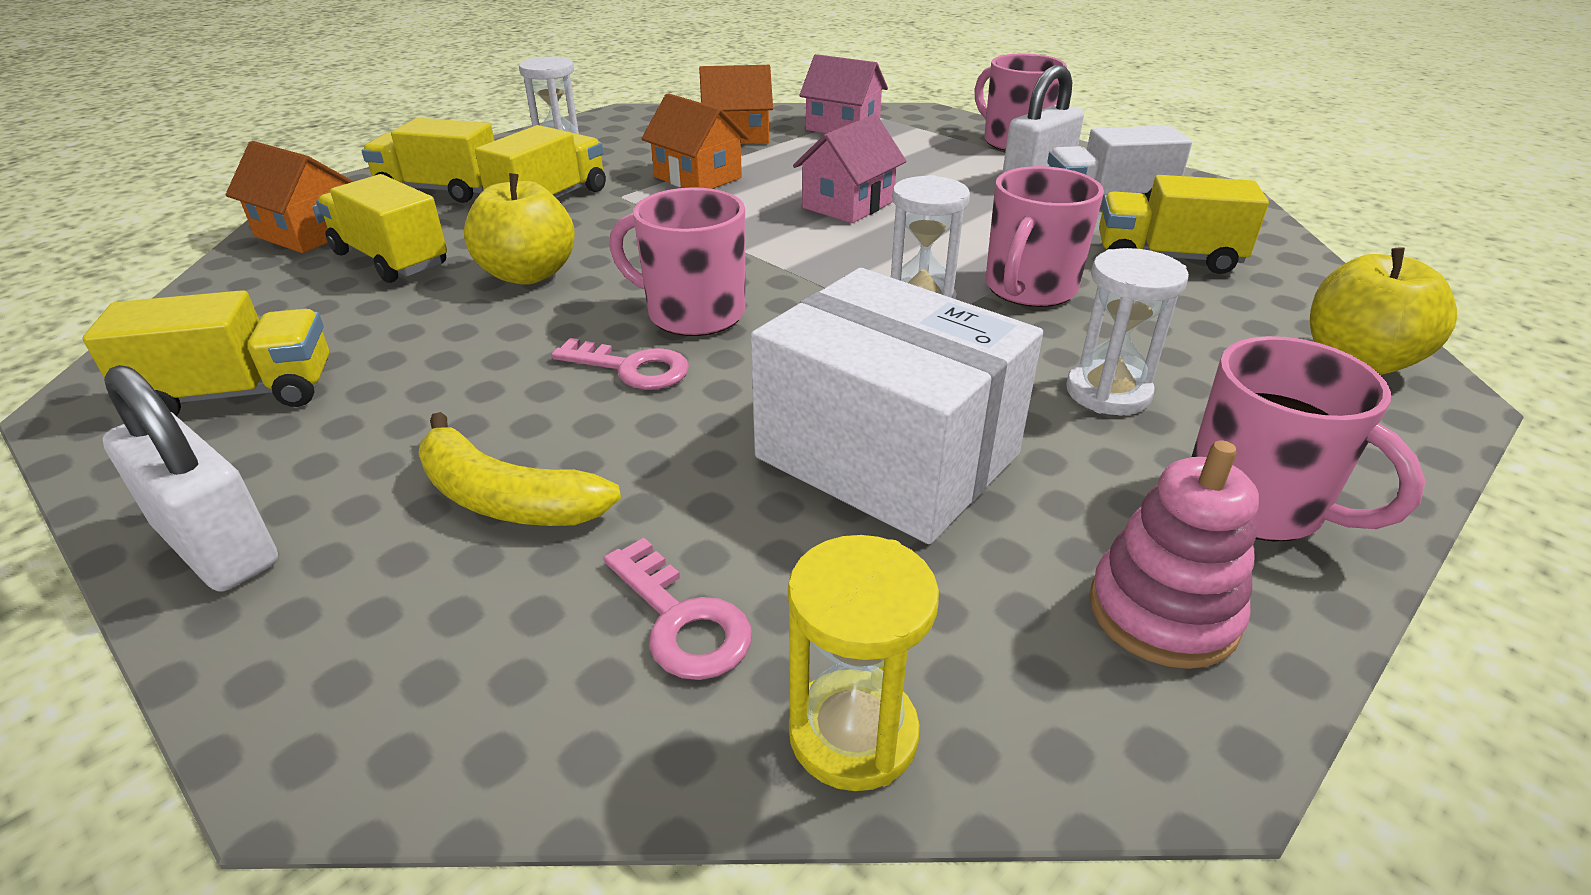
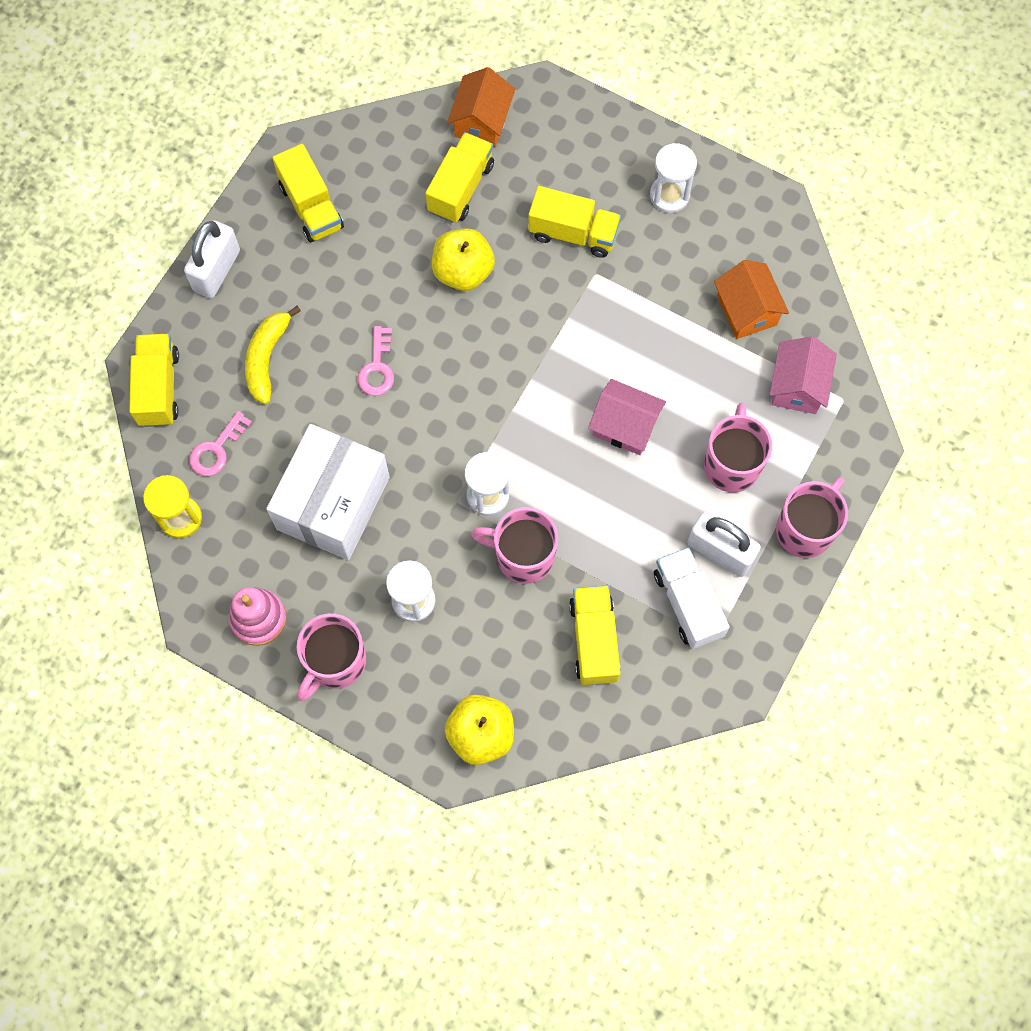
camera: 75 degrees right, 35 degrees up
(440, 190) = (568, 157): yellow truck -> yellow truck (159, 388)
(693, 313) = (441, 377): pink mug -> pink mug (732, 464)
(697, 177) = (645, 311): orange house -> none

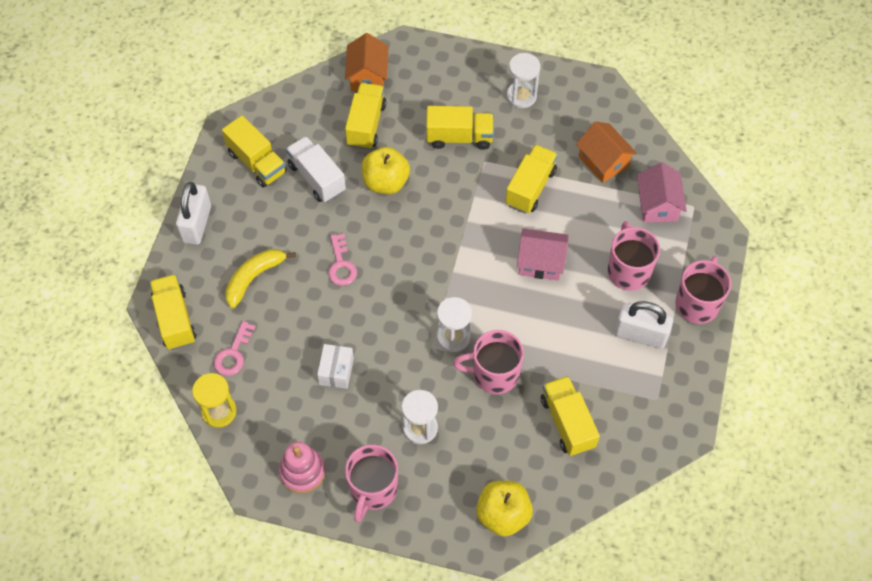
camera: 15 degrees left, 10 degrees down
(267, 358) = (254, 278): yellow banana -> yellow banana turned 45 degrees clockwise
(333, 503) = (336, 371): white box -> white box, size x0.45
(642, 323) = (530, 187): none -> yellow truck
(688, 604) = (629, 378): white truck -> white truck (317, 178)

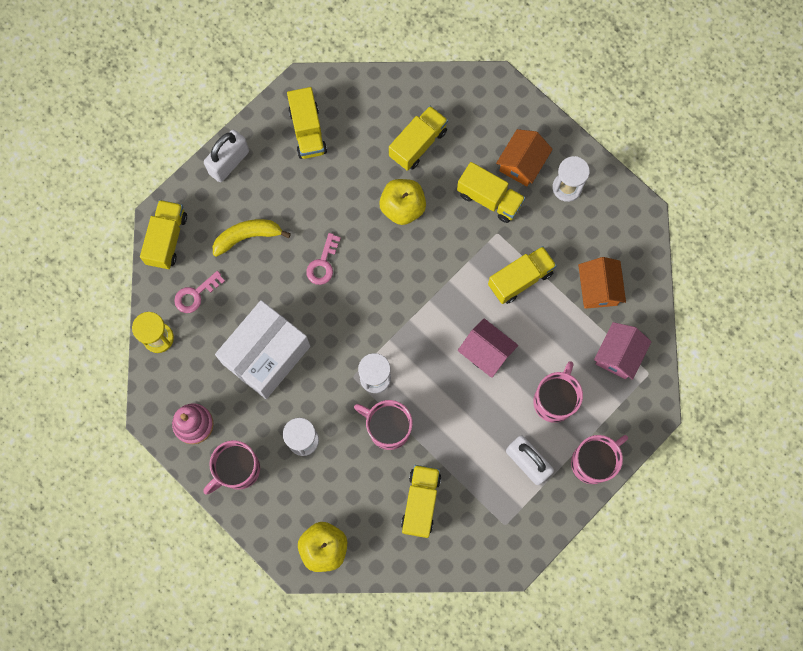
camera: 30 degrees right, 15 degrees up
(317, 178) = (348, 172): white truck -> none
(336, 371) = (266, 355): white box -> white box, size x2.23
(368, 76) = (447, 96): orange house -> orange house (522, 164)

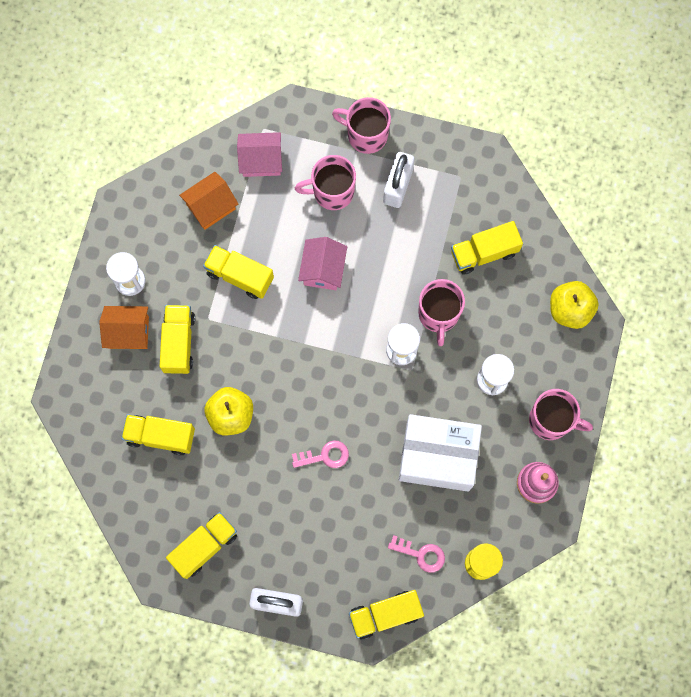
camera: 120 degrees left, 0 degrees up
(247, 237) = (339, 540): yellow banana -> none

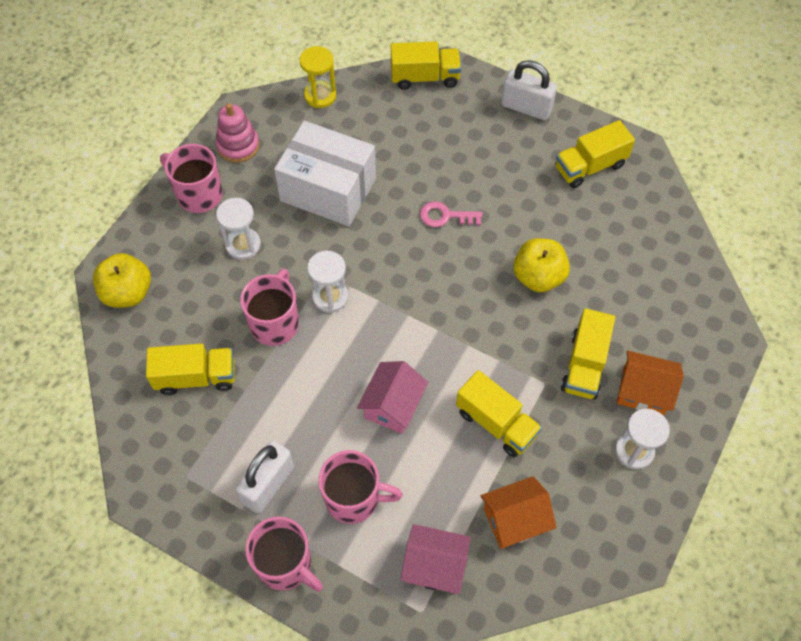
camera: 165 degrees left, 15 degrees down
(160, 436) = (620, 274): yellow truck -> none
(421, 554) = (374, 114): pink key -> none

